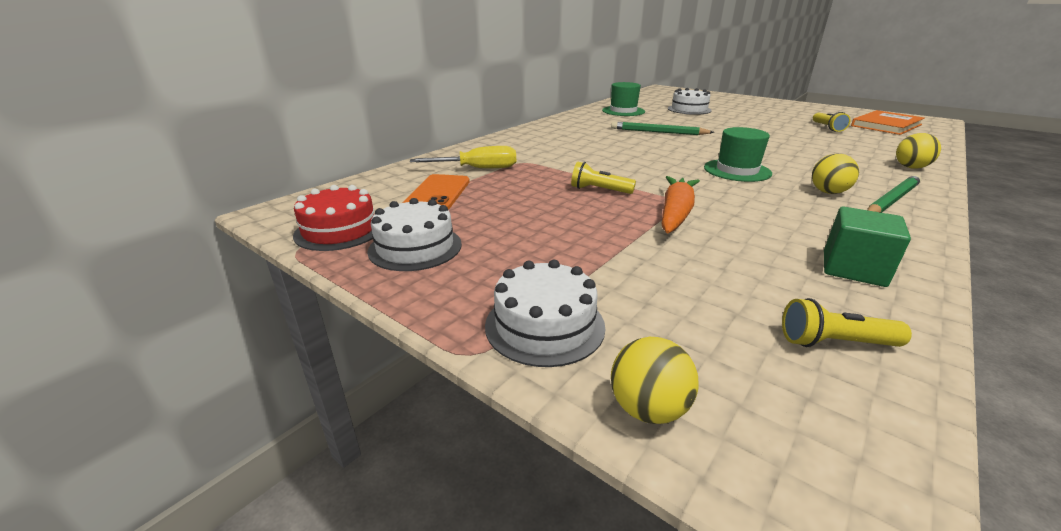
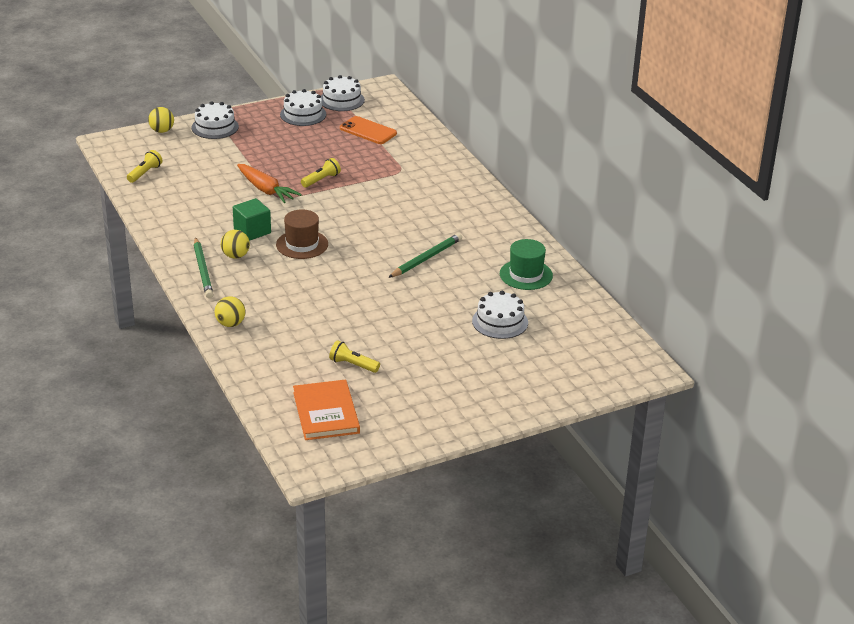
camera: 115 degrees right, 5 degrees up
(339, 230) = (341, 100): red cake -> white cake
(478, 169) = (401, 151): yellow screwdriver -> none
(737, 170) = (302, 244): green hat -> brown hat
(853, 269) = (169, 206): green cube -> green cube (252, 231)

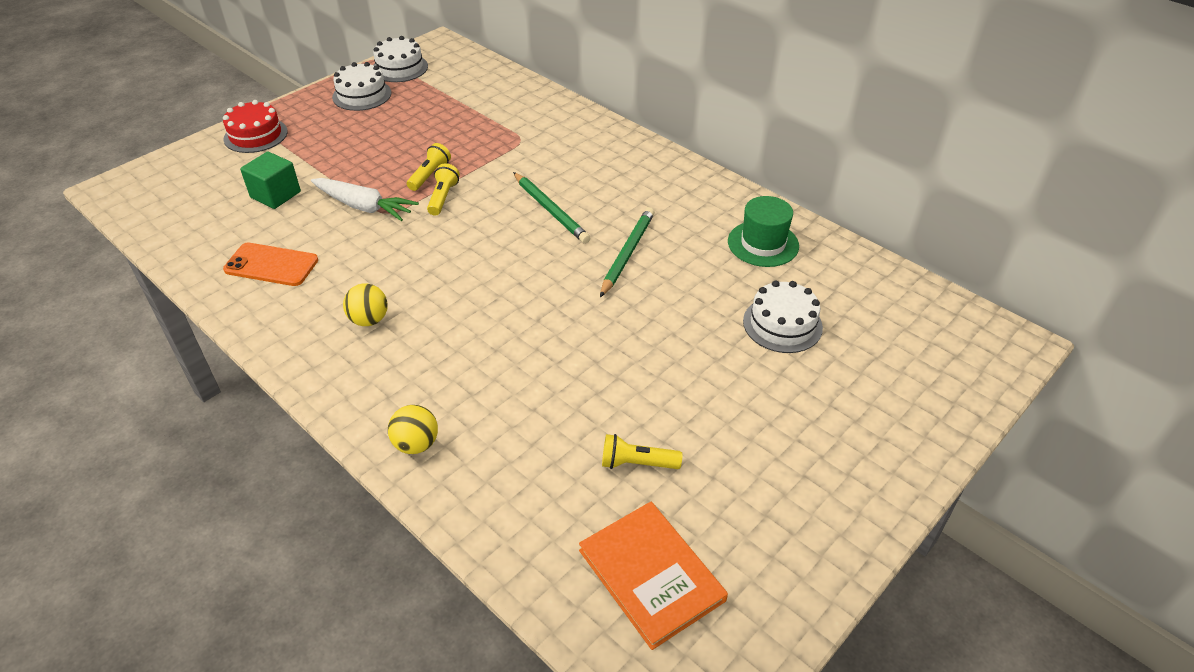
camera: 20 degrees left, 10 degrees up
(145, 173) = (183, 222): yellow flashlight -> yellow flashlight (443, 197)
(162, 131) = (185, 156): yellow ball -> none
(203, 270) = (331, 358): green pencil -> green pencil (550, 210)
(215, 127) = (255, 135): white cake -> red cake
(252, 231) = (374, 273): green cube -> green cube (275, 195)
(265, 190) = (363, 206): orange carrot -> white carrot
(302, 244) = (453, 276): brown hat -> none
(368, 131) = (452, 98): orange phone -> orange phone (271, 265)

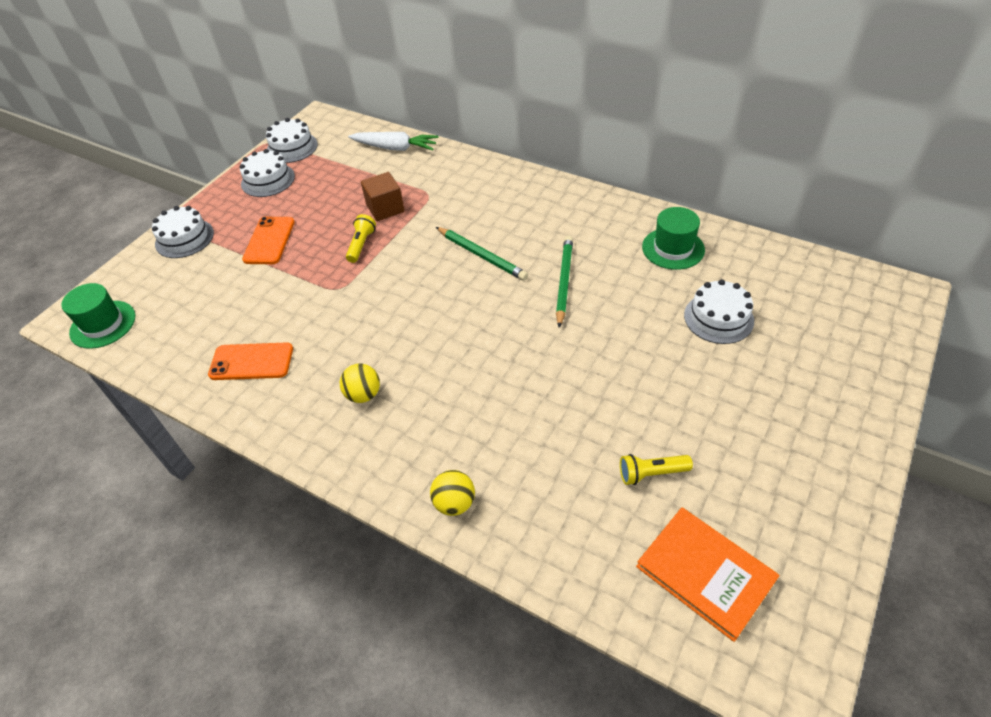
camera: 10 degrees left, 5 degrees up
(143, 200) = (103, 324): none -> green hat
(255, 135) = (184, 238): red cake -> white cake
(275, 195) = (227, 292): green cube -> none
(338, 153) = (269, 241): none -> orange phone
(363, 206) = (313, 287): white carrot -> white carrot (395, 148)
(443, 197) = (382, 263): yellow flashlight -> none
(469, 145) = (385, 208): none -> brown cube

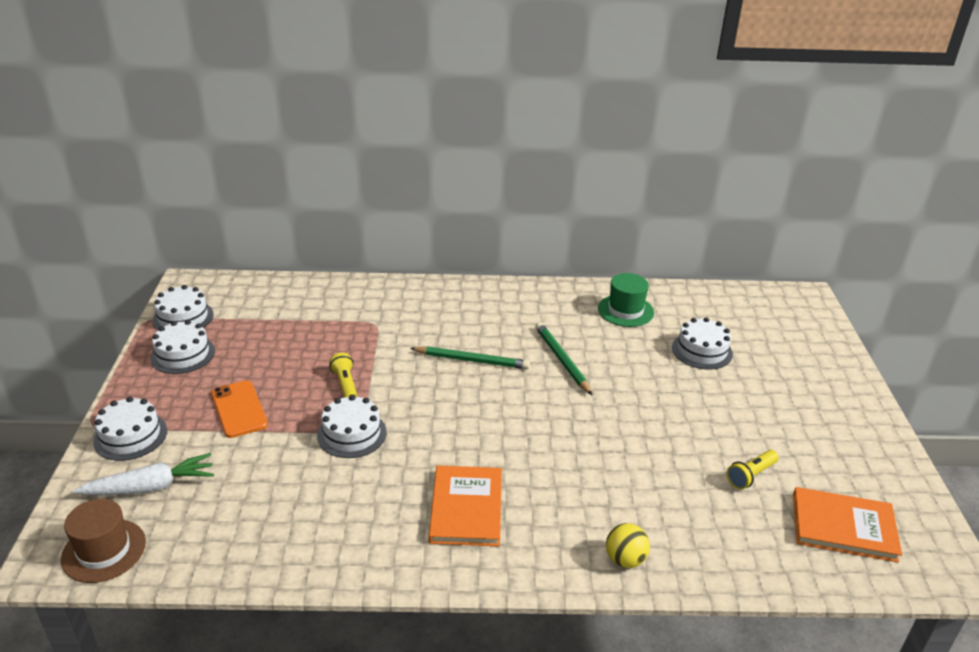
camera: 35 degrees left, 15 degrees down
(103, 324) = (104, 550): green hat -> brown hat
(251, 362) = (324, 522): orange phone -> none
(331, 292) = (351, 434): none -> white cake
(363, 394) = (466, 508): yellow ball -> orange book
(385, 208) = (341, 347): brown cube -> none
(395, 148) = (302, 292): white carrot -> white carrot (150, 487)

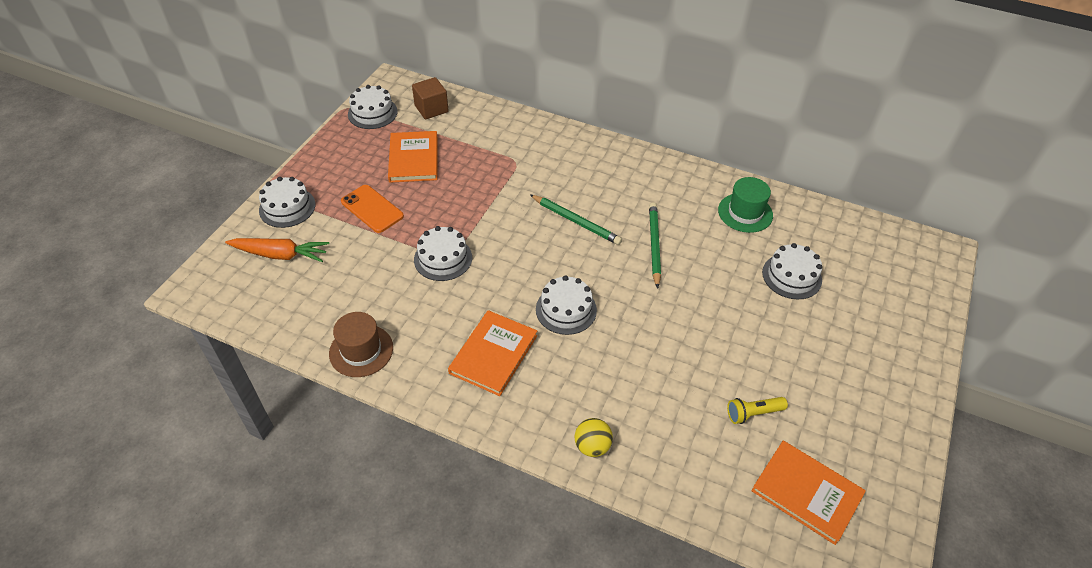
camera: 25 degrees right, 15 degrees up
(104, 550) = (228, 295): brown hat -> brown hat (361, 350)
(150, 487) = (280, 254): white carrot -> orange carrot
(183, 354) = (356, 147): white cake -> white cake (566, 309)
(239, 409) = (372, 209): orange phone -> orange phone turned 45 degrees counterclockwise
(250, 298) = (431, 109): none -> brown cube
(258, 349) = (413, 159): none -> orange book
(345, 384) = (462, 212): yellow flashlight -> none

